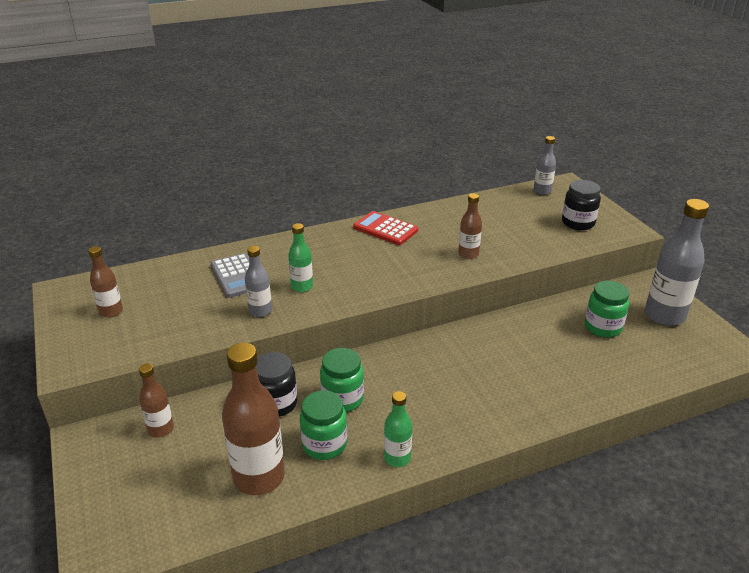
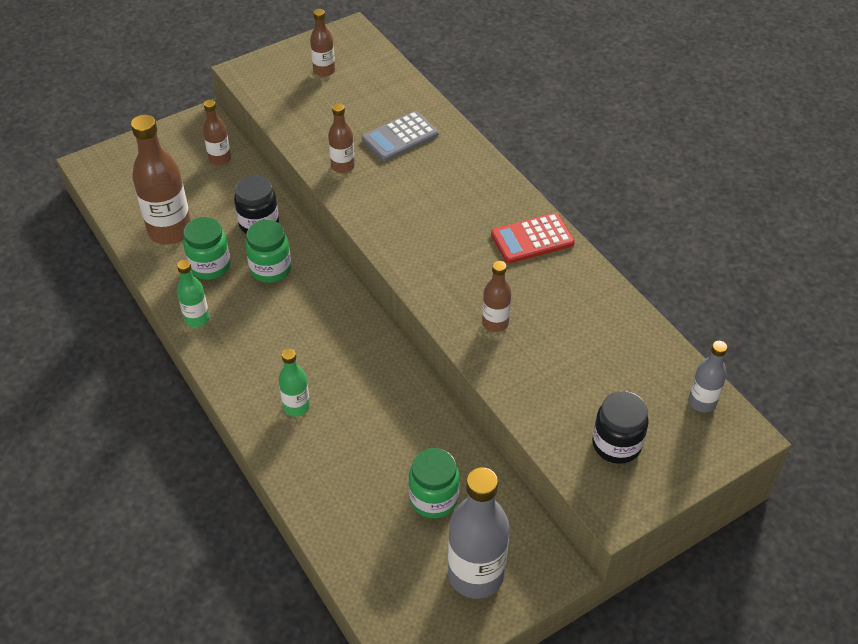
camera: 80 degrees right, 15 degrees up
(260, 311) = (342, 166): grey bottle -> brown bottle
(302, 287) = (391, 188): green bottle -> green bottle (296, 406)
(385, 229) = (532, 239): red calculator -> red calculator turned 135 degrees counterclockwise

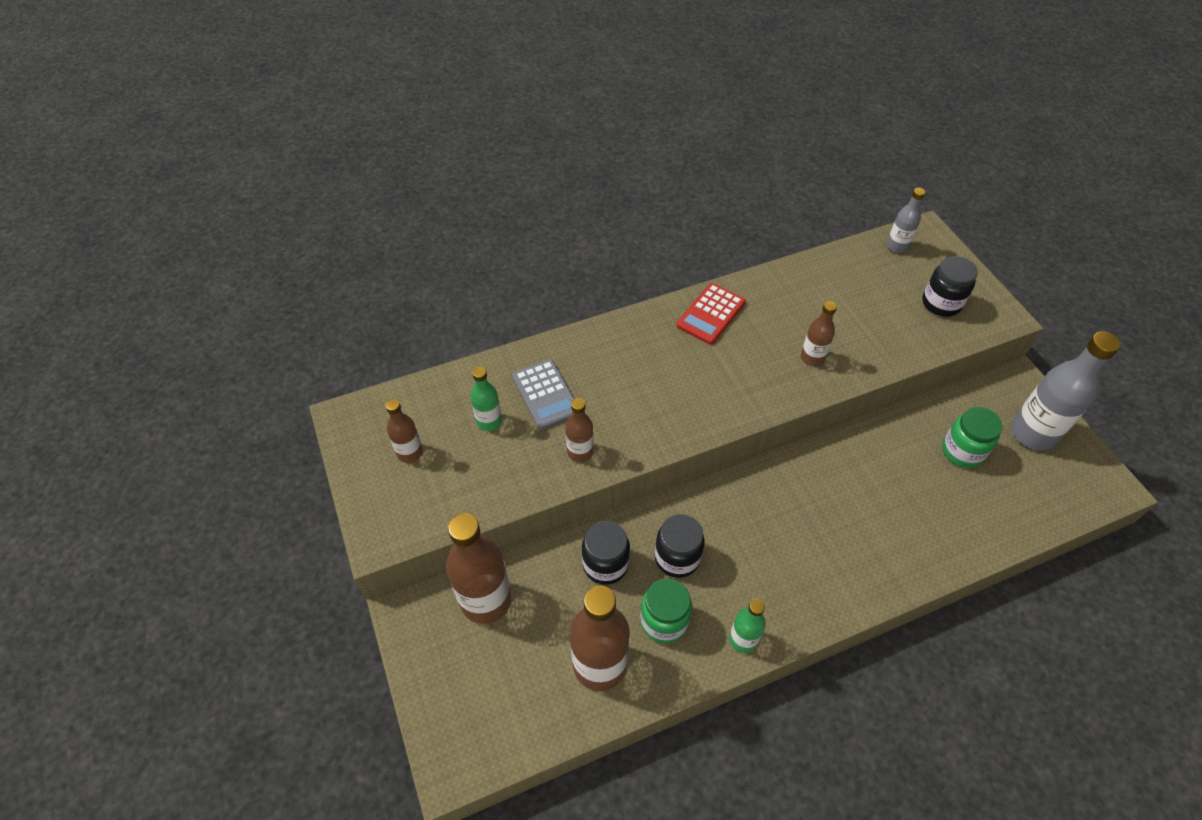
camera: 80 degrees left, 5 degrees up
(220, 159) = (486, 600): brown bottle -> brown bottle, size x1.87
(271, 269) = (677, 558): green jar -> black jar
(296, 406) = (864, 549): green bottle -> green bottle (489, 421)
(532, 239) = (711, 314): red calculator -> red calculator turned 45 degrees clockwise

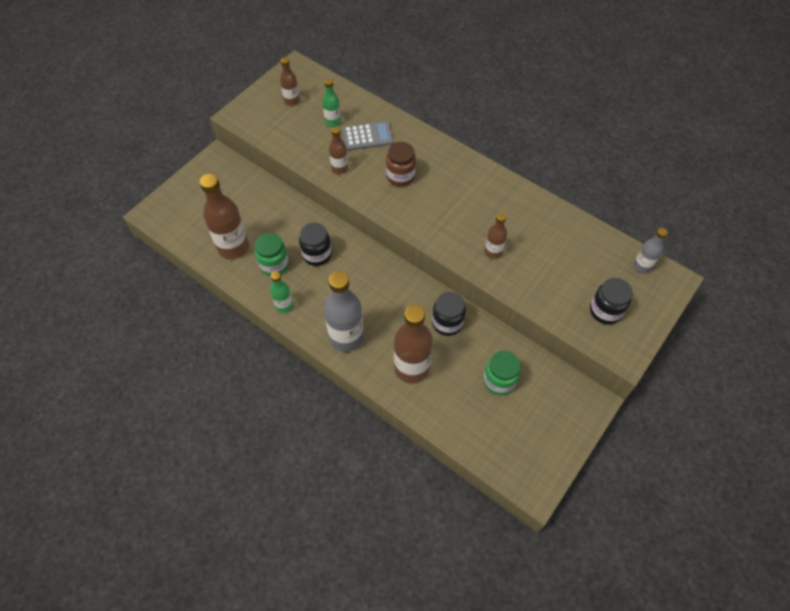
camera: 60 degrees right, 5 degrees up
(486, 600) = (242, 184): brown bottle -> brown bottle (411, 368)
(546, 394) = (367, 136): grey calculator -> grey calculator turned 135 degrees counterclockwise
(605, 564) = (293, 224): black jar -> black jar (447, 323)
(639, 391) = (400, 176): none -> brown jar
(711, 314) = (488, 186): red calculator -> none
(1032, 433) = (548, 422): grey bottle -> grey bottle (346, 337)

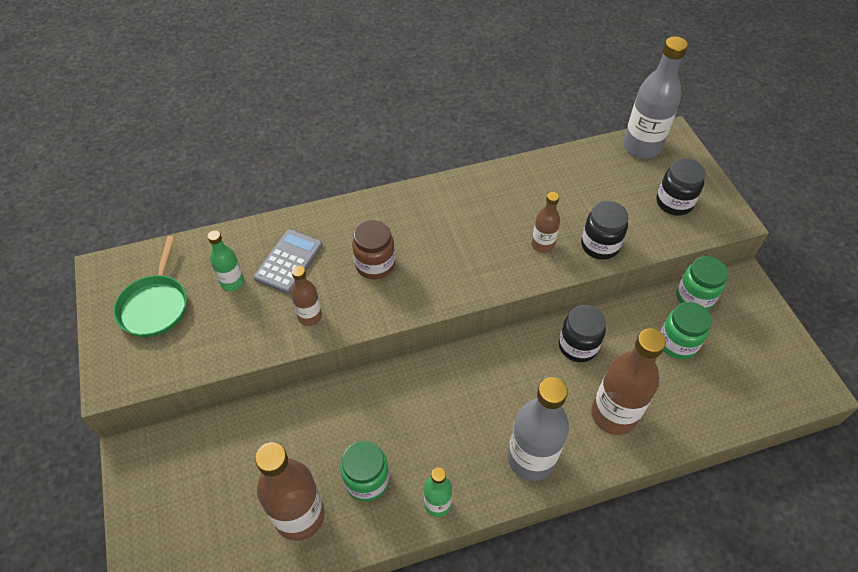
camera: 55 degrees left, 5 degrees down
(292, 101) = (155, 305): brown bottle -> green pan
(317, 254) = (390, 422): black jar -> black jar (600, 245)
(548, 375) = (694, 297): none -> green jar
(641, 266) = (641, 147): grey bottle -> grey bottle, size x1.87

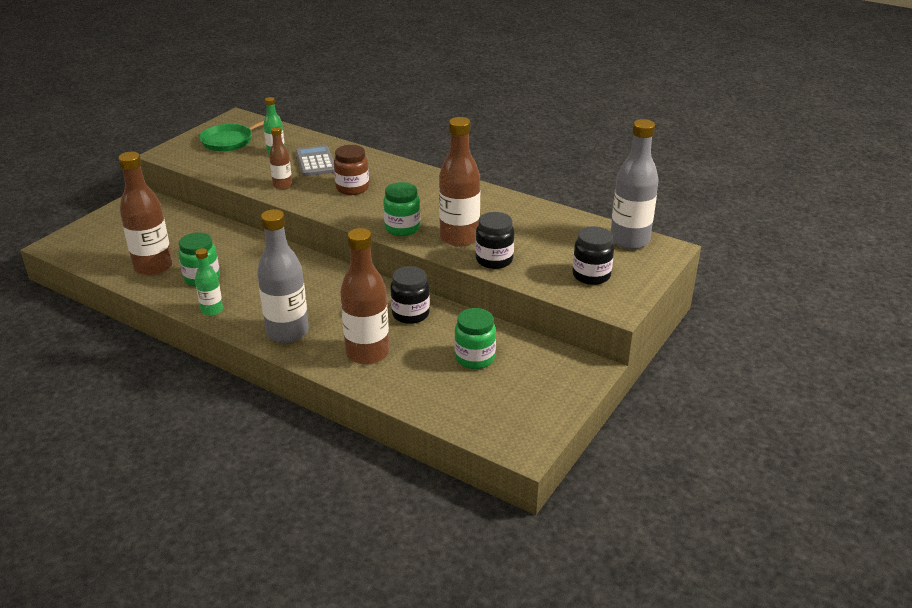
camera: 50 degrees right, 20 degrees down
(289, 261) = (315, 162): grey calculator -> grey calculator turned 90 degrees counterclockwise
(542, 245) = (459, 238): brown bottle -> brown bottle, size x1.87
(694, 297) = (534, 350): green jar -> green jar (402, 228)

